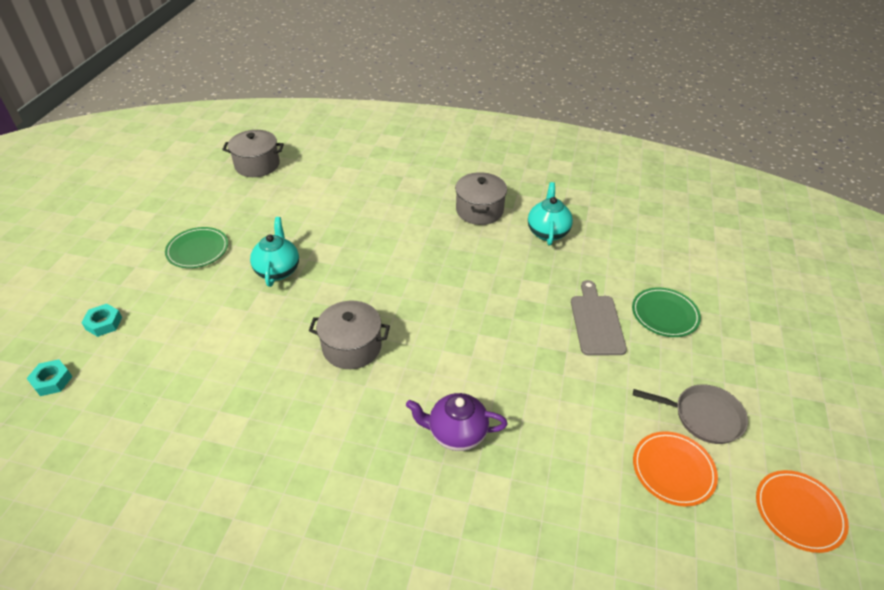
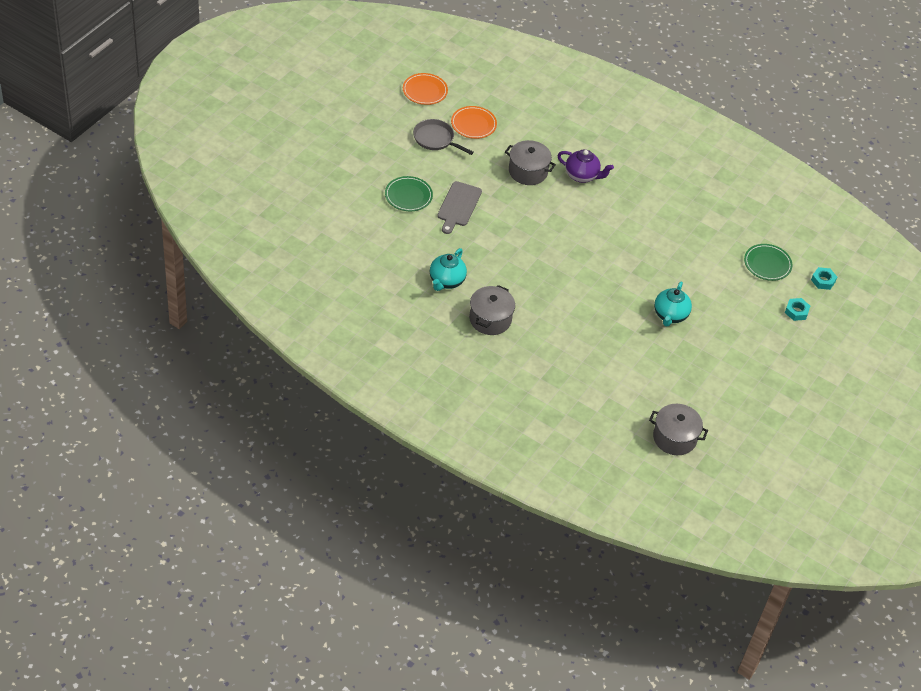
camera: 165 degrees left, 5 degrees up
(198, 250) = (731, 354): green plate -> green plate (767, 264)
(352, 347) = (629, 242): grey pot -> grey pot (528, 171)

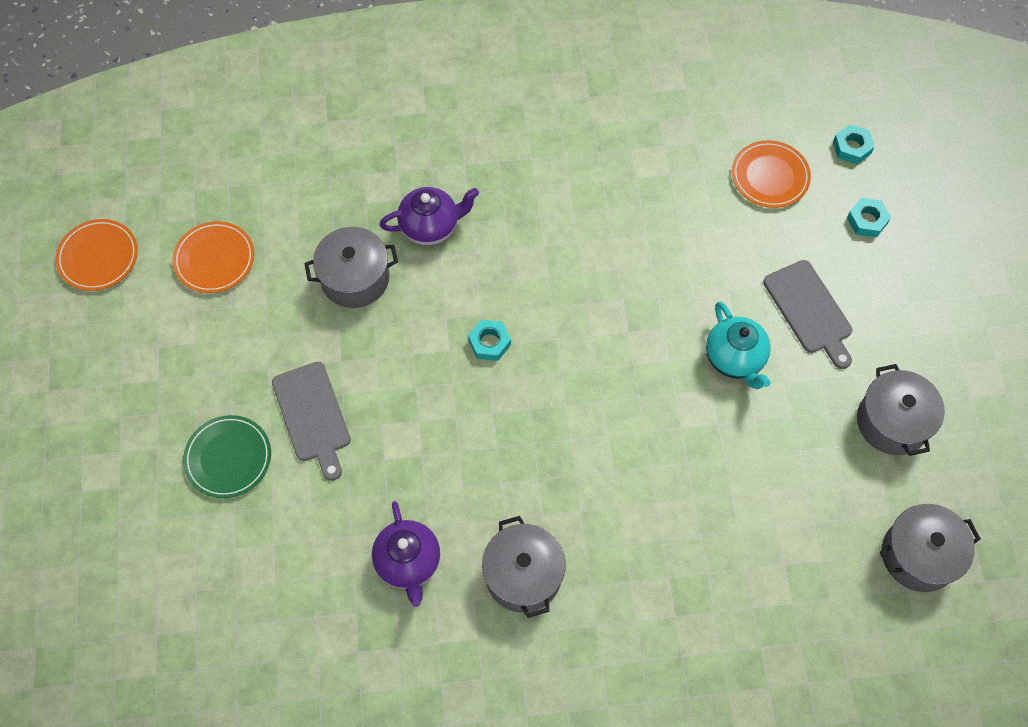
camera: 35 degrees left, 15 degrees up
(435, 139) = (183, 327): grey pan -> none
(446, 281) = (408, 563): turquoise teapot -> purple teapot
(563, 233) = (489, 343): none -> turquoise nut
(718, 387) = (892, 422): none -> grey pot
(727, 323) = (809, 310): none -> grey cutting board
(767, 264) = (770, 176): green plate -> orange plate

